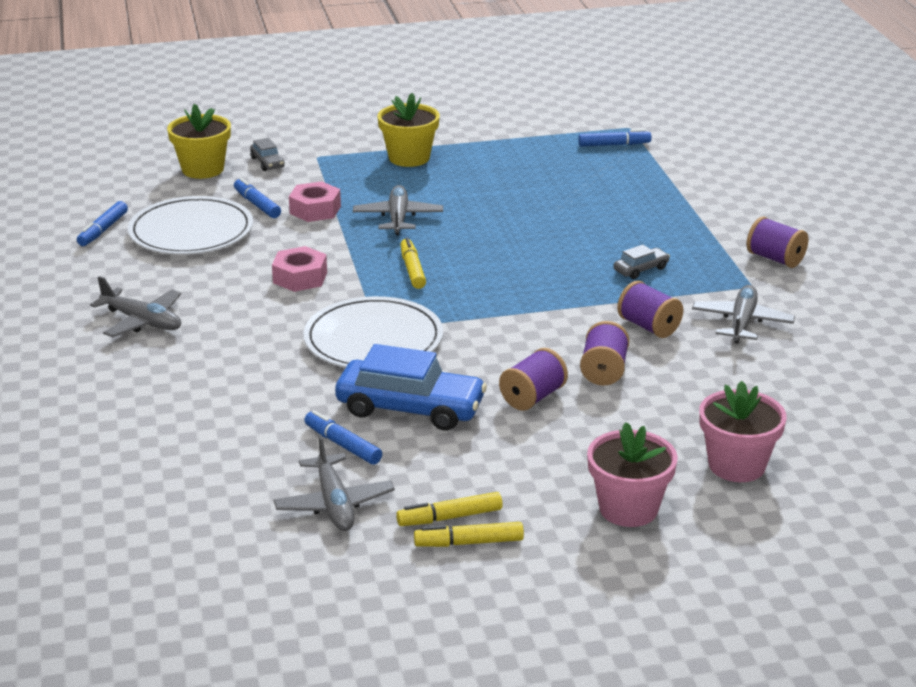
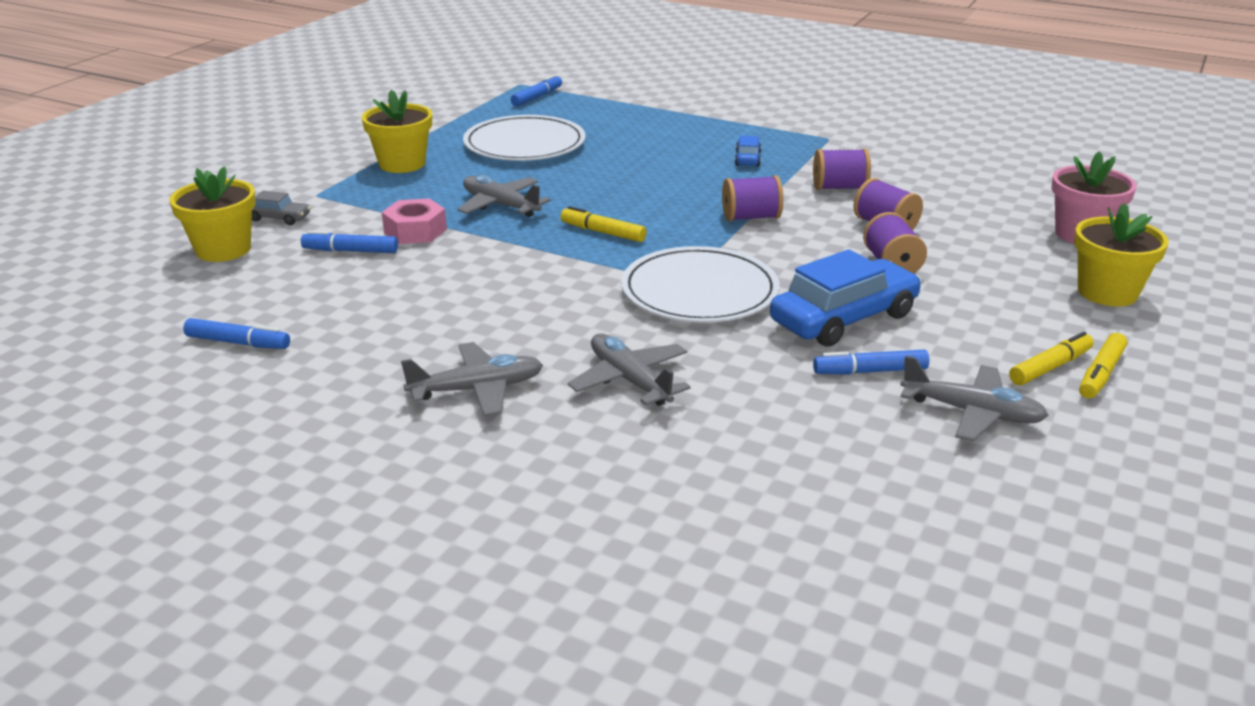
camera: 50 degrees left, 0 degrees up
(103, 230) = (238, 343): blue marker -> blue marker turned 45 degrees counterclockwise
(191, 231) = (338, 299): white plate -> white plate (524, 144)
(300, 277) = (530, 282): pink nut -> none
(449, 517) = (1050, 367): yellow marker -> yellow marker turned 150 degrees counterclockwise
(628, 509) = (1107, 292): pink flower pot -> yellow flower pot
(641, 269) = (747, 159): grey car -> blue car
(742, 322) = (878, 159): grey plane -> grey plane (629, 380)
(775, 259) = (802, 118): purple spool -> purple spool (751, 217)

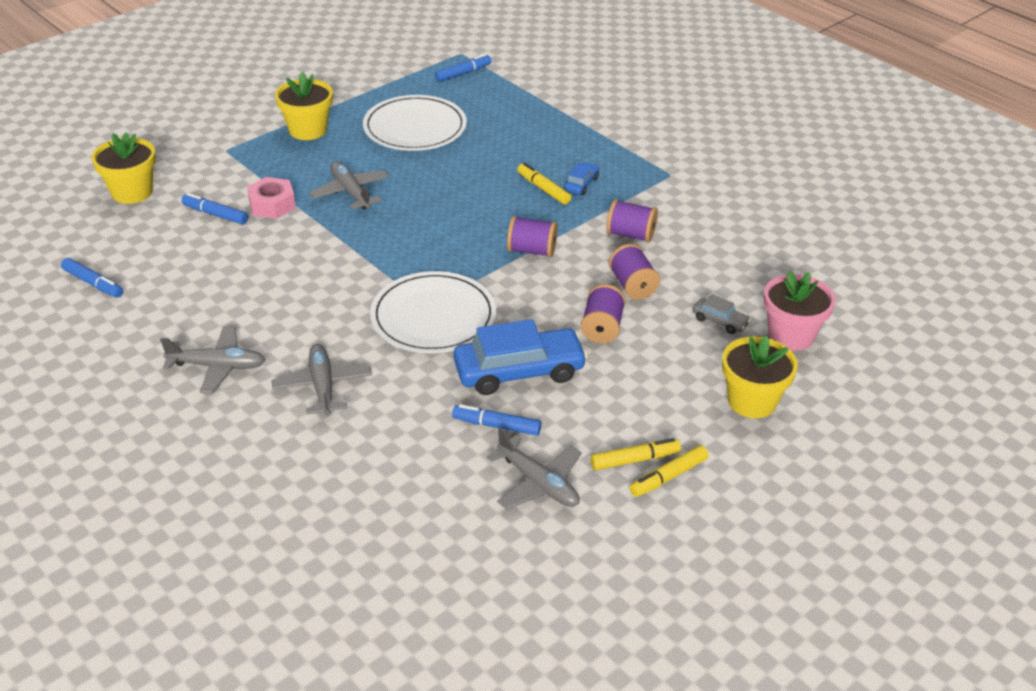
camera: 20 degrees right, 10 degrees up
(278, 218) = (186, 168): grey car -> grey car (720, 321)
(603, 232) = (406, 239): yellow marker -> yellow marker (543, 189)

